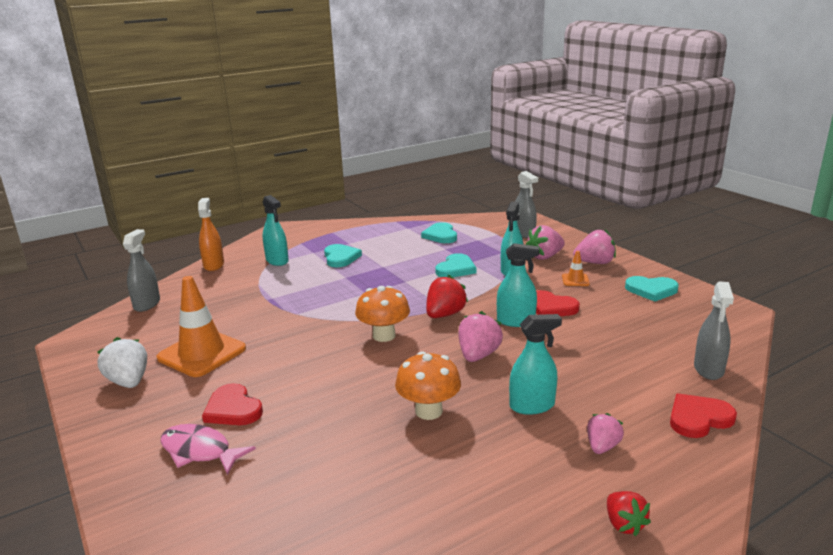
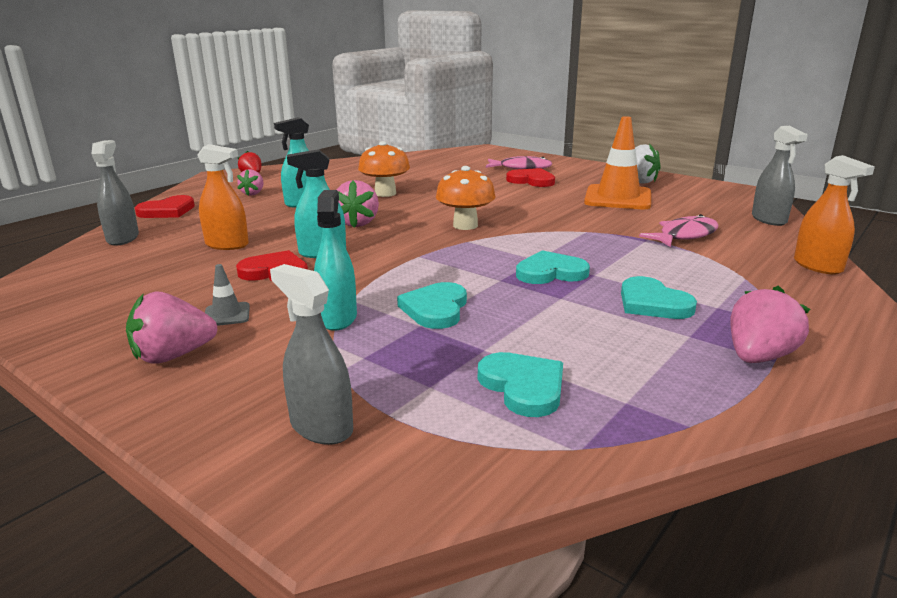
camera: 160 degrees right, 0 degrees up
(238, 298) = (684, 236): none -> pink fish
(277, 261) = (743, 284): turquoise spray bottle -> none
(445, 314) = (412, 249): red strawberry -> none
(545, 257) = (273, 357): pink strawberry -> pink strawberry (758, 357)
(575, 280) = (227, 315): orange traffic cone -> grey traffic cone
(599, 343) = (227, 245): none -> orange spray bottle
(651, 290) = (106, 313): turquoise heart -> turquoise heart (550, 272)

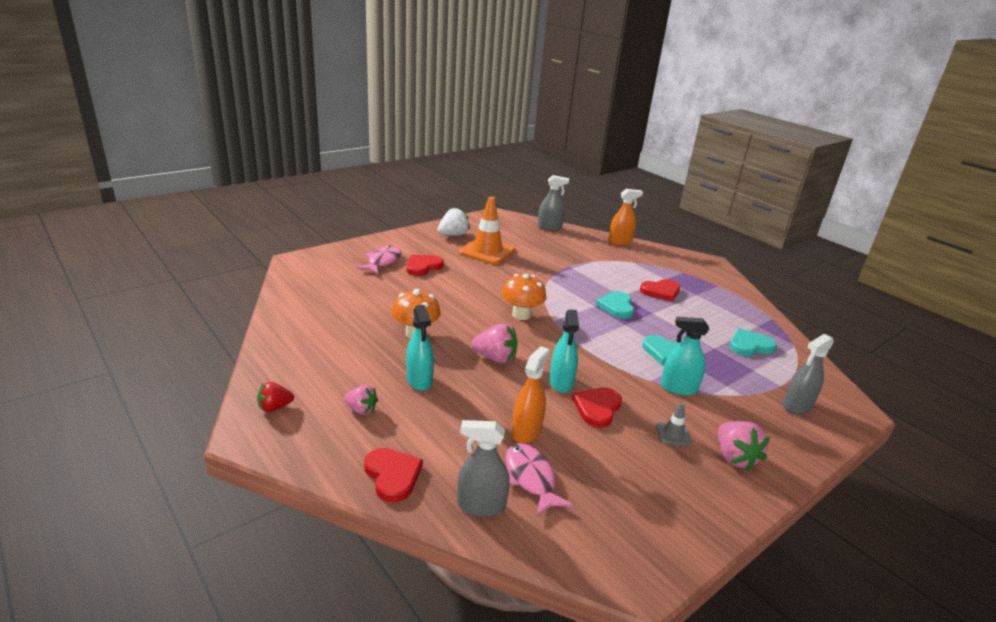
camera: 80 degrees left, 5 degrees up
(652, 303) = (661, 292): turquoise heart -> red heart
(684, 236) = (568, 255): pink fish -> pink fish (530, 478)
(758, 357) = (715, 287): pink strawberry -> none

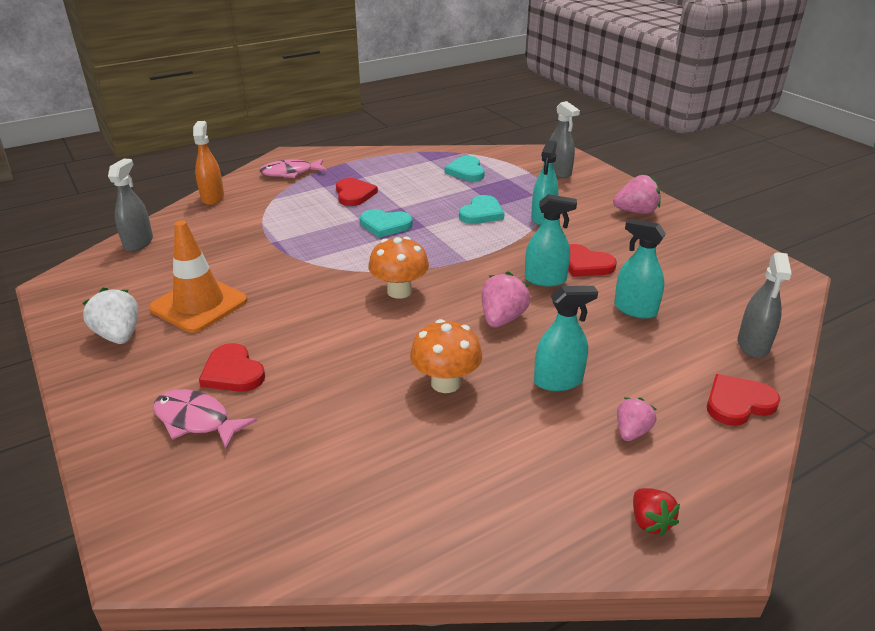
camera: 80 degrees left, 5 degrees up
(526, 431) = (635, 309): orange spray bottle -> turquoise spray bottle
(530, 478) = (703, 313): pink fish -> pink fish (290, 173)
(673, 434) = (613, 232): grey traffic cone -> none

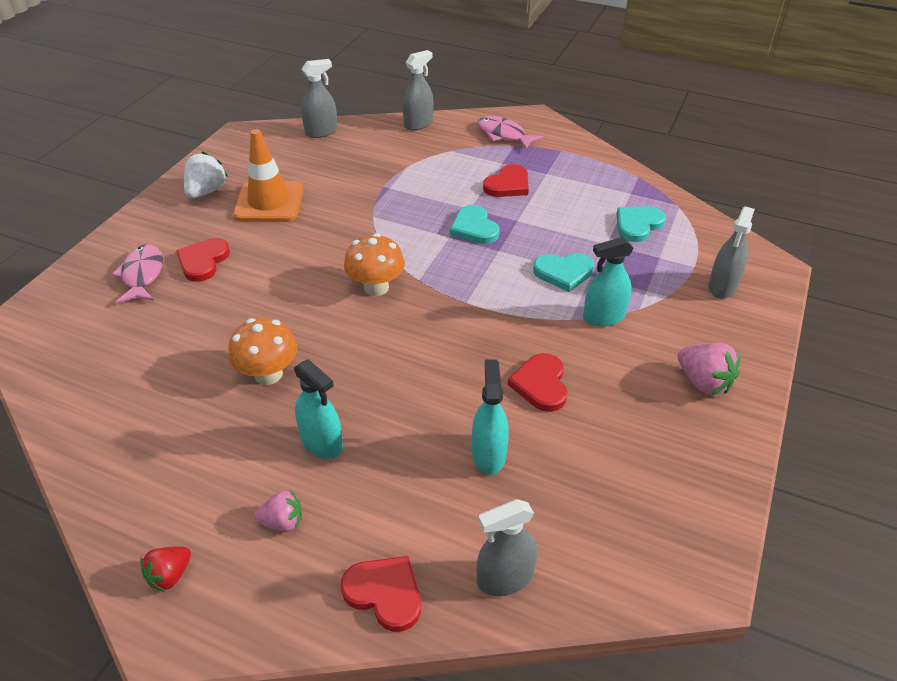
camera: 55 degrees right, 10 degrees up
(212, 198) = (418, 124): orange spray bottle -> grey spray bottle
(502, 319) = (388, 367): pink strawberry -> none
(545, 279) = (482, 367): turquoise spray bottle -> none

